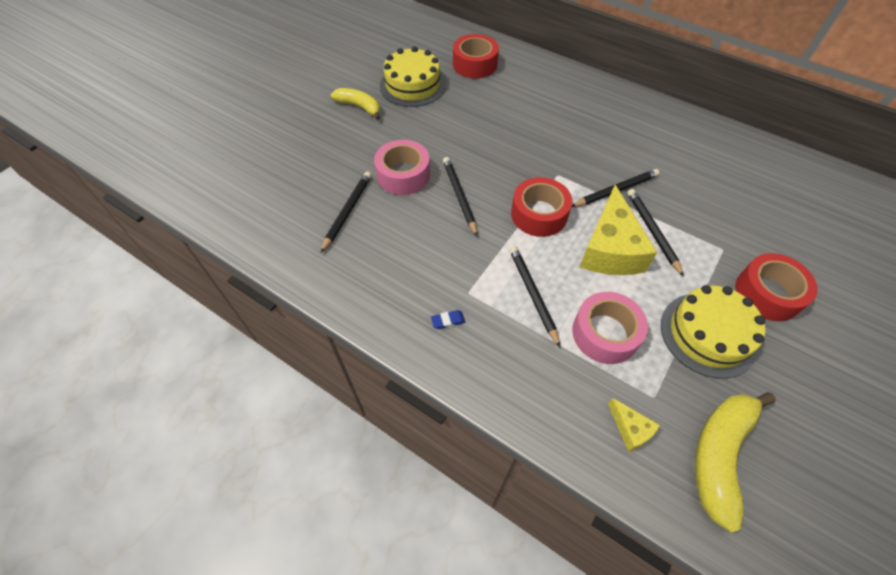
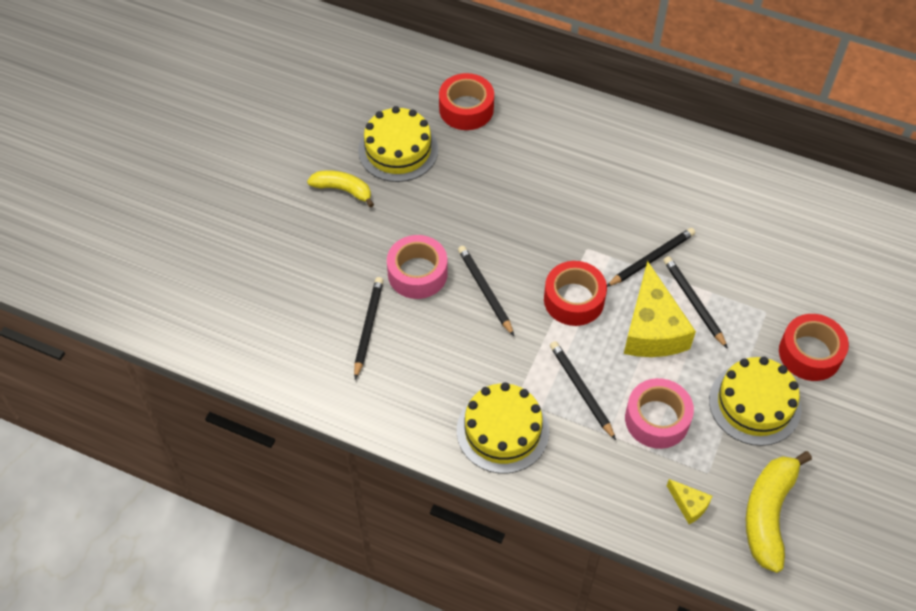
camera: 10 degrees left, 0 degrees up
(448, 321) = (502, 431): blue eraser -> yellow cake

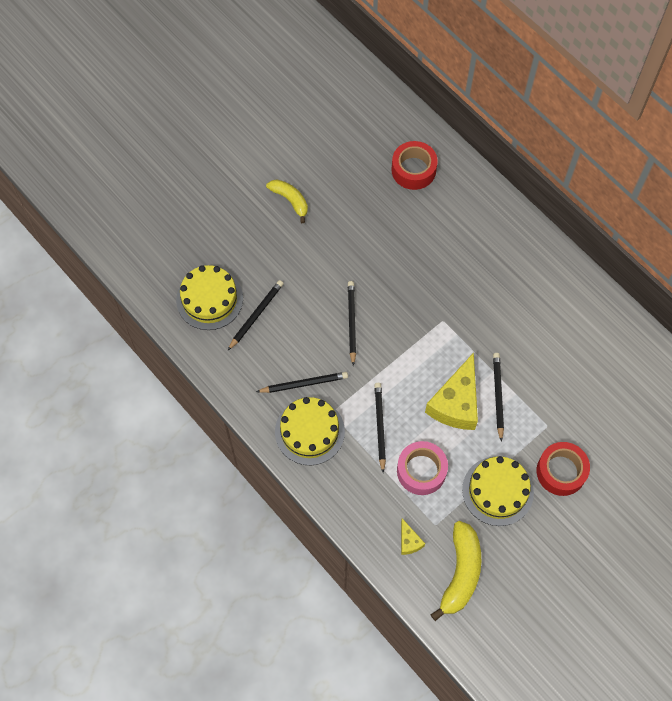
camera: 25 degrees right, 10 degrees up
(398, 150) = (346, 184): yellow cake -> yellow cake (209, 299)
(417, 273) = (310, 288): pink tape -> none
(574, 300) = (411, 356): red tape -> none
(651, 259) = (486, 349): black pencil -> black pencil (304, 383)
(768, 514) = (460, 573): yellow banana -> yellow banana turned 150 degrees clockwise

